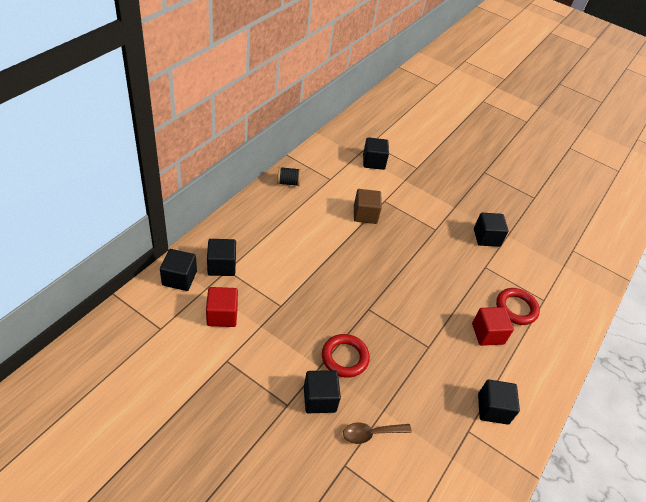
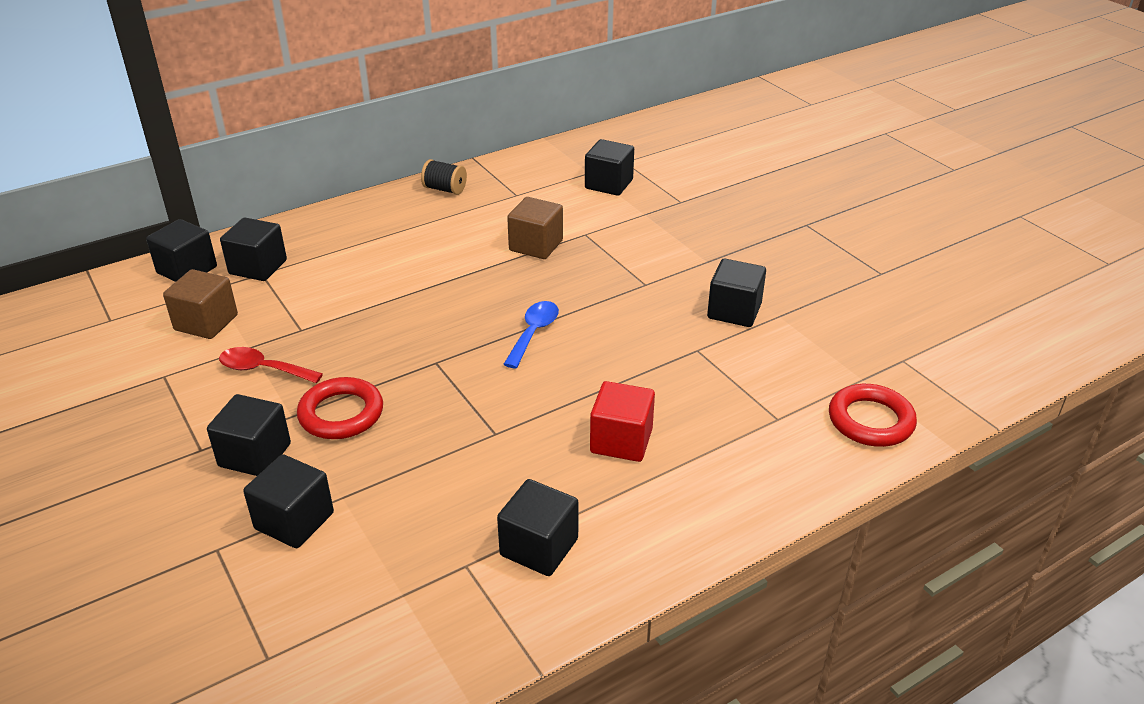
camera: 30 degrees right, 10 degrees down
(222, 315) = (206, 322): red cube -> brown cube
(280, 340) = (263, 369): none -> red spoon
(371, 434) = (294, 521): brown spoon -> black cube
(403, 276) = (533, 333): none -> blue spoon
(516, 308) = (709, 418): red ring -> red ring (870, 420)

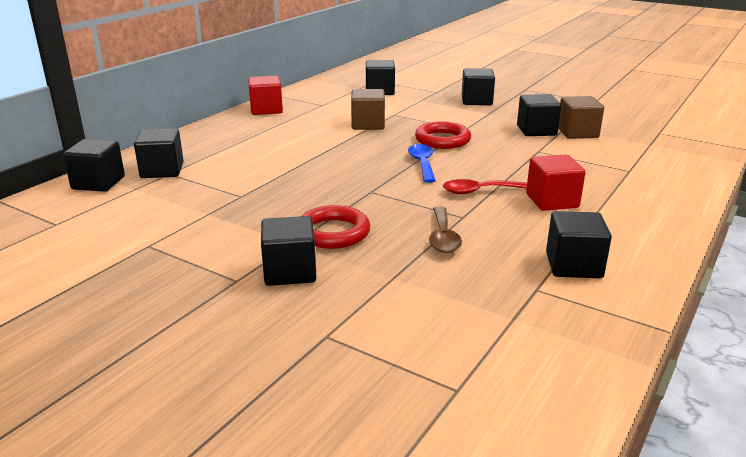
camera: 25 degrees left, 10 degrees down
(206, 322) = (152, 208): brown cube -> brown cube (577, 133)
(263, 369) = (235, 223): red spoon -> red spoon (479, 191)
(294, 521) = (372, 301): black cube -> black cube (476, 101)
(443, 458) = (443, 237): none -> brown spoon
(445, 189) = (266, 110): black spool -> red cube
(870, 420) = (681, 160): red ring -> red ring (442, 140)

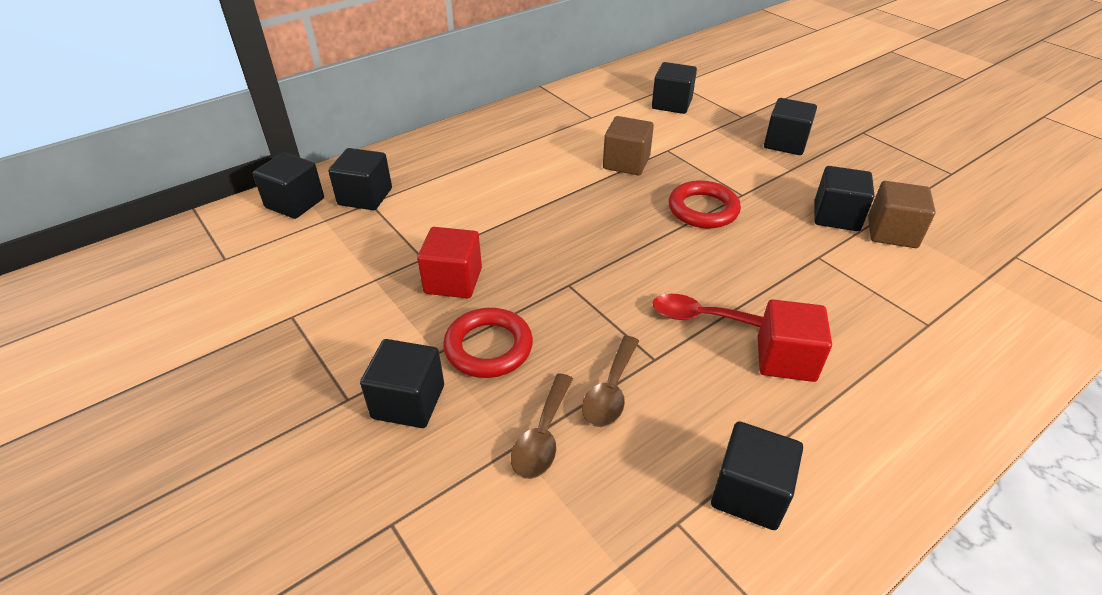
camera: 20 degrees right, 15 degrees up
(266, 110) = (524, 115): red cube -> red cube (453, 281)
(410, 269) = (542, 436): none -> brown spoon
(422, 163) = (655, 248): blue spoon -> none

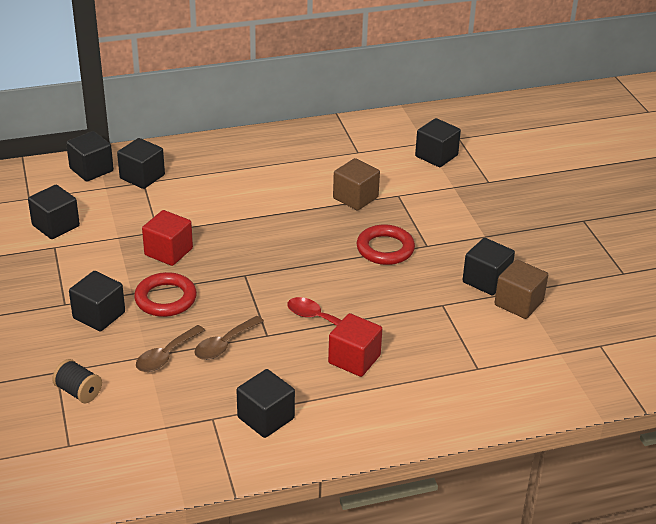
camera: 20 degrees right, 5 degrees down
(446, 550) = (79, 392): none -> black spool
(785, 143) = (503, 213): black cube -> black cube (56, 226)

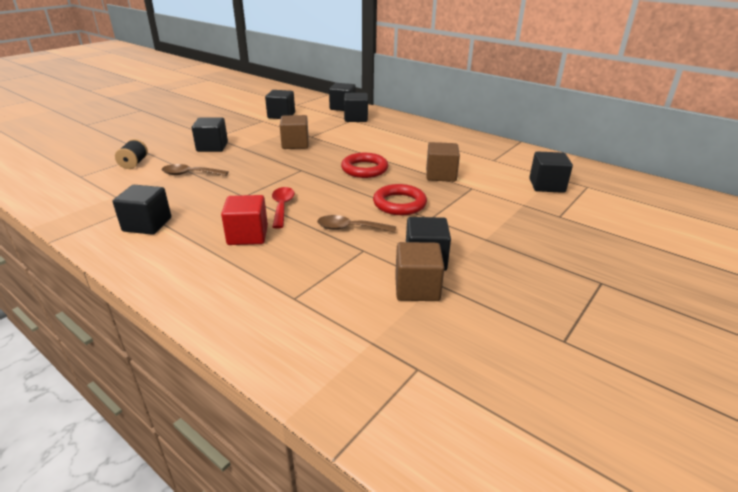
camera: 55 degrees right, 5 degrees down
(165, 299) = (248, 157): red ring -> red ring (364, 169)
(168, 252) = (295, 144): red cube -> brown cube
(224, 344) = (219, 186): brown spoon -> brown spoon (350, 228)

